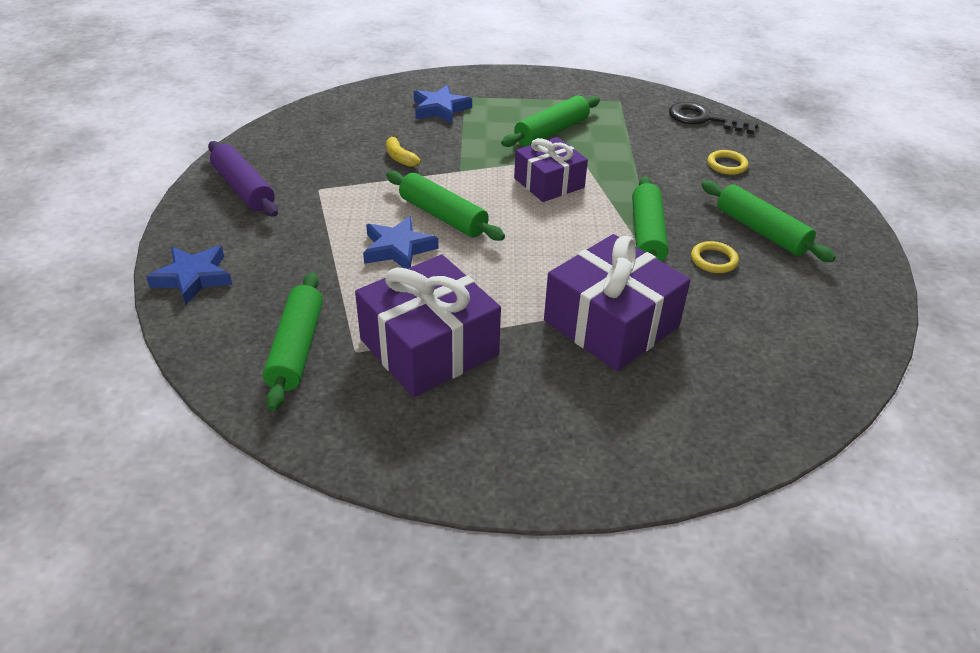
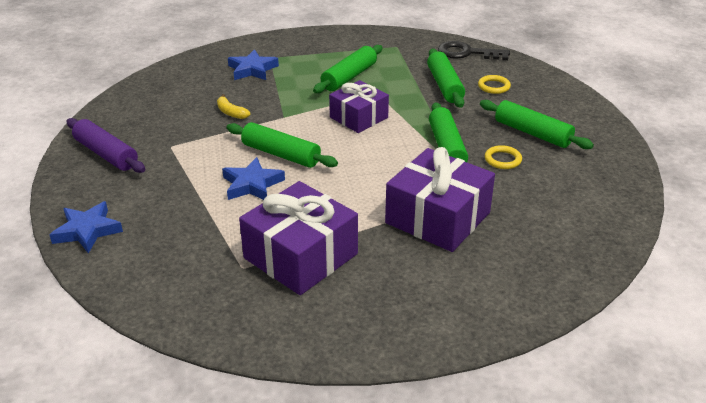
camera: 10 degrees left, 5 degrees down
(297, 349) = (194, 273): green rolling pin -> green rolling pin (445, 85)

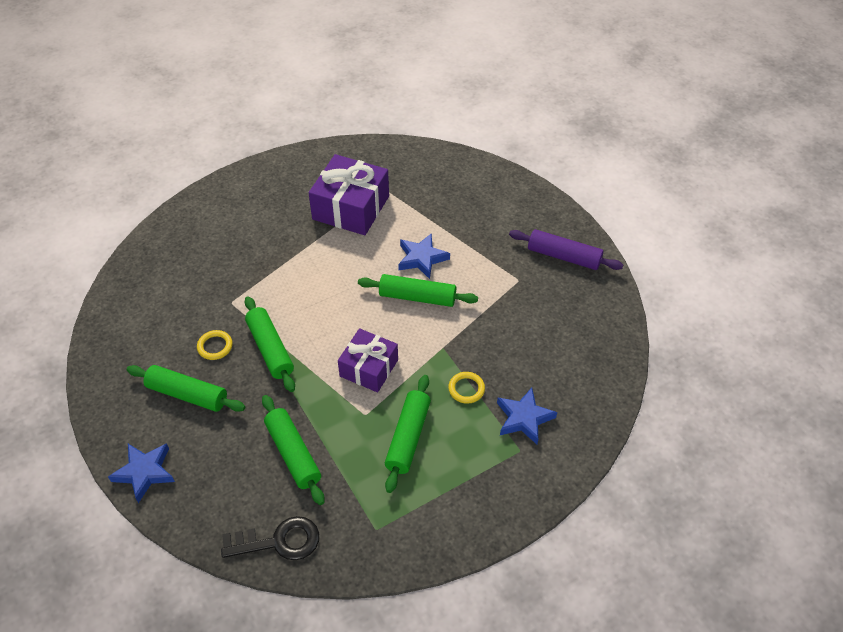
camera: 160 degrees right, 15 degrees up
(87, 231) = (510, 188): blue star -> blue star (144, 472)
(231, 113) = (497, 338): yellow banana -> none
(437, 218) = (261, 265): purple gift -> none
(494, 86) = (235, 469): yellow ring -> yellow ring (466, 389)

